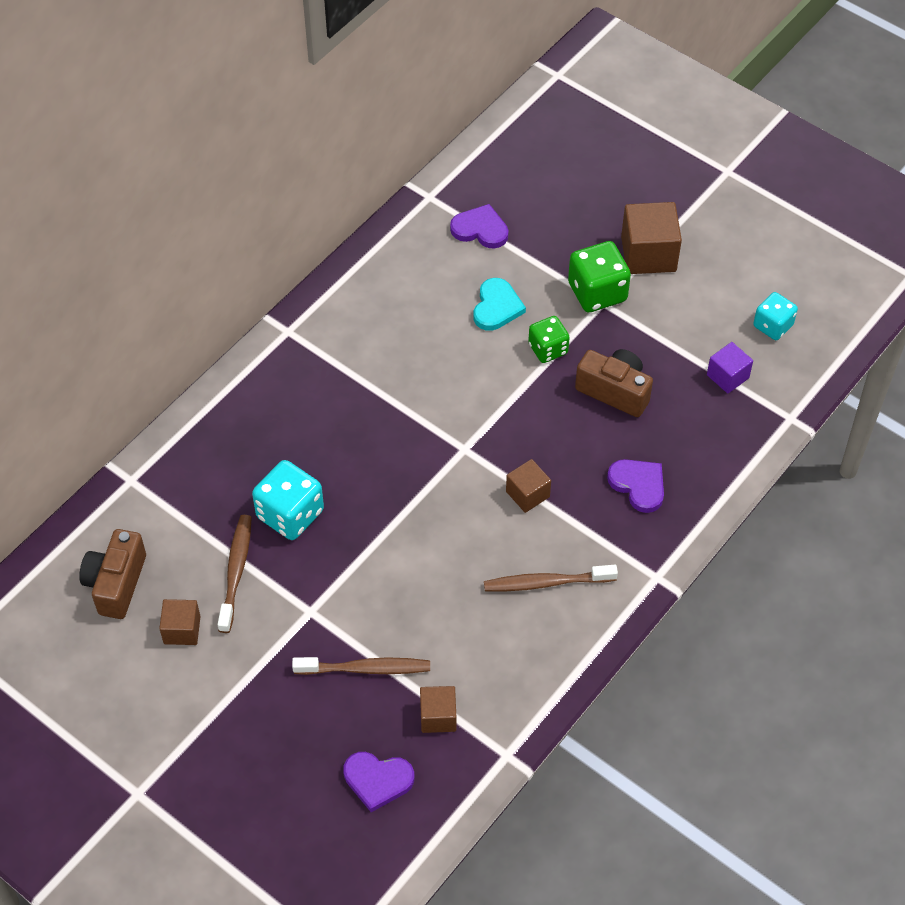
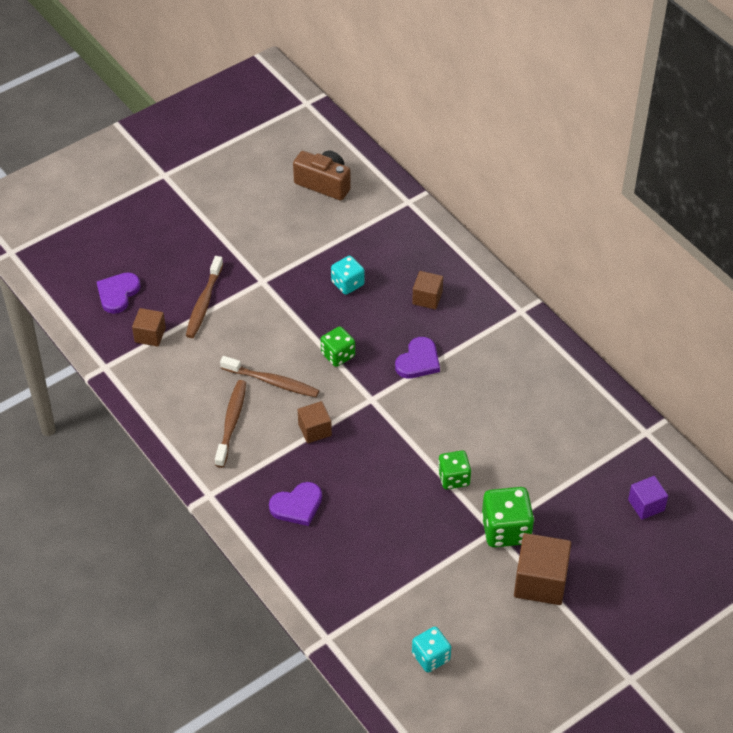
camera: 105 degrees right, 5 degrees down
(182, 630) = (274, 212): brown cube -> brown cube (427, 298)
(236, 572) = (309, 246): brown toothbrush -> brown toothbrush (272, 381)
(290, 514) = (347, 284): turquoise dice -> turquoise dice, size x0.64
(408, 497) = (338, 355): none -> green dice
(480, 229) = (599, 461): purple heart -> purple heart (418, 361)
(496, 307) = (508, 453): turquoise heart -> none
(614, 391) = (395, 514): brown camera -> none
(727, 376) = (385, 603): purple cube -> purple cube (646, 505)

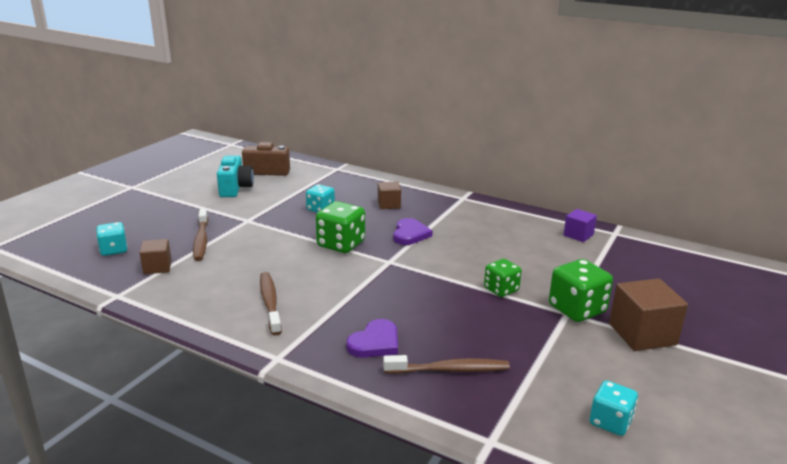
camera: 25 degrees left, 25 degrees down
(118, 293) = (114, 250): purple heart -> turquoise dice
(272, 381) = (293, 270): brown toothbrush -> brown toothbrush (449, 370)
(273, 212) = (235, 188): none -> turquoise camera
(314, 430) = (354, 289): brown cube -> none
(338, 355) = (341, 244): green dice -> green dice, size x1.56
(646, 505) = (663, 268): purple cube -> purple cube (578, 235)

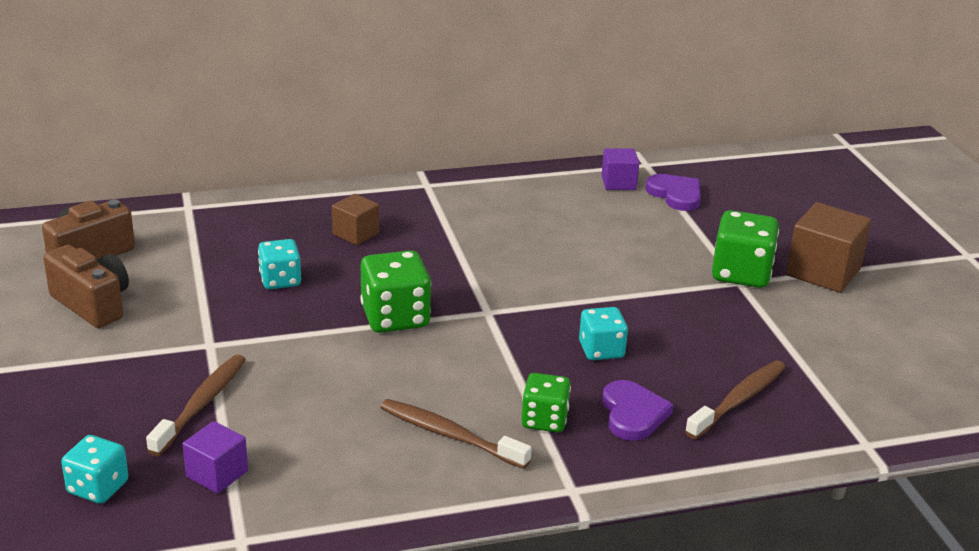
camera: 45 degrees left, 5 degrees up
(157, 267) = (217, 474): brown cube -> purple cube
(201, 240) = (201, 405): brown toothbrush -> brown toothbrush turned 105 degrees counterclockwise
(235, 188) = (92, 304): turquoise camera -> brown camera
(410, 234) = (450, 264): purple heart -> purple heart (675, 195)
(501, 289) = (648, 287): green dice -> green dice (544, 420)
(610, 422) = (914, 371): turquoise dice -> turquoise dice (601, 350)

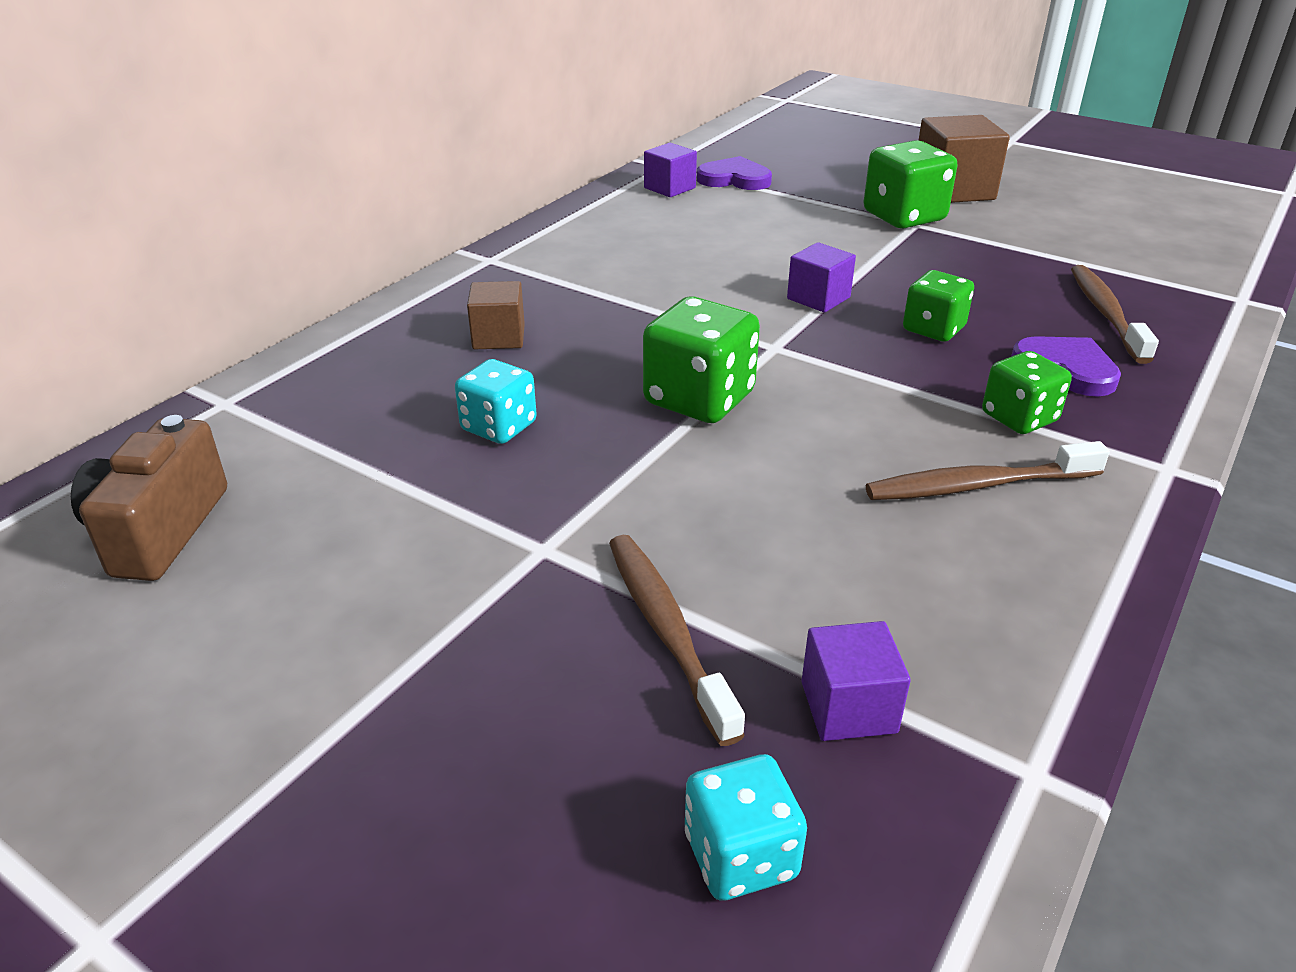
camera: 40 degrees left, 5 degrees up
(92, 304) = (279, 594): brown camera -> none
(569, 298) = (818, 298): none -> purple cube
(601, 350) = (933, 329): turquoise dice -> green dice

